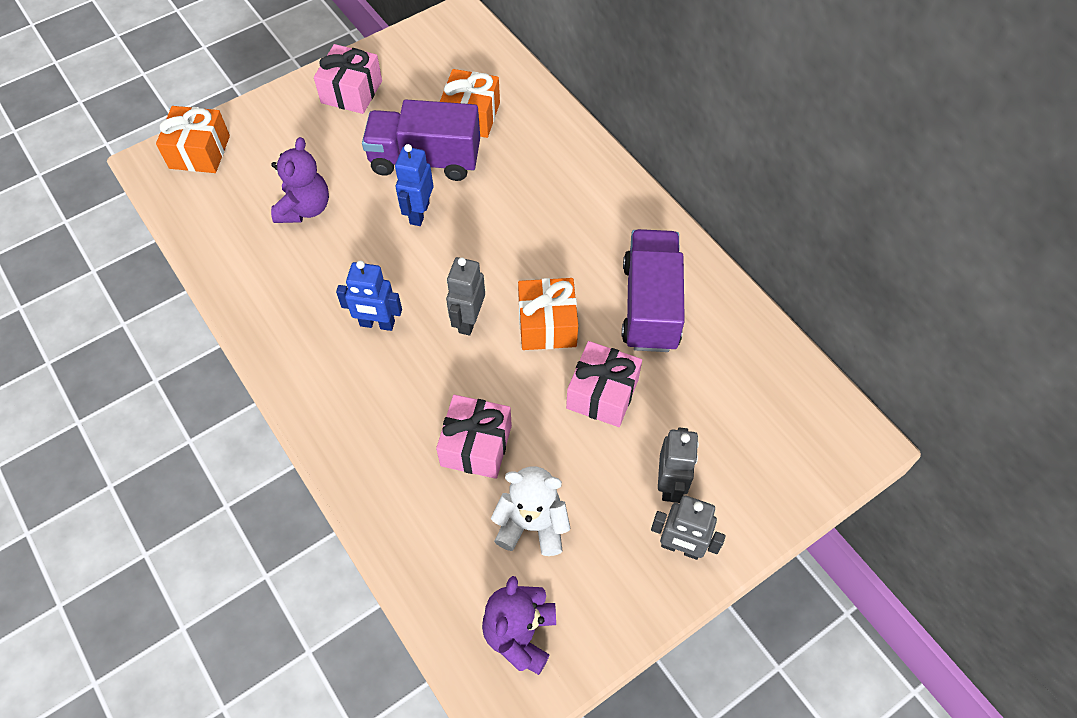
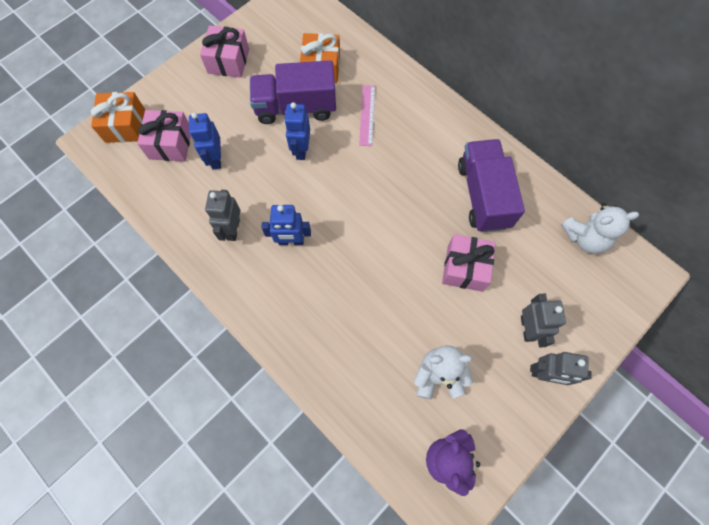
camera: 10 degrees left, 10 degrees up
(305, 208) = (216, 159): purple teddy bear -> blue robot
(468, 320) = (356, 228): grey robot -> grey robot (233, 229)
(476, 445) = (384, 323): pink gift -> pink gift (170, 144)
(517, 182) = (367, 115): none -> pink ruler
(547, 324) = (414, 222): orange gift -> none
(779, 381) = (585, 238): none -> white teddy bear

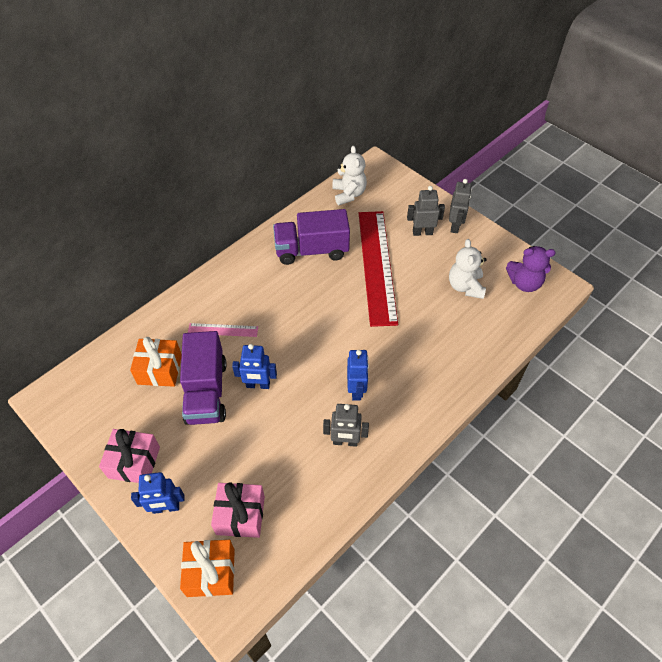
camera: 90 degrees left, 15 degrees down
(216, 159) = (263, 465): blue robot -> blue robot (166, 508)
(465, 268) = (376, 266): pink gift -> red ruler

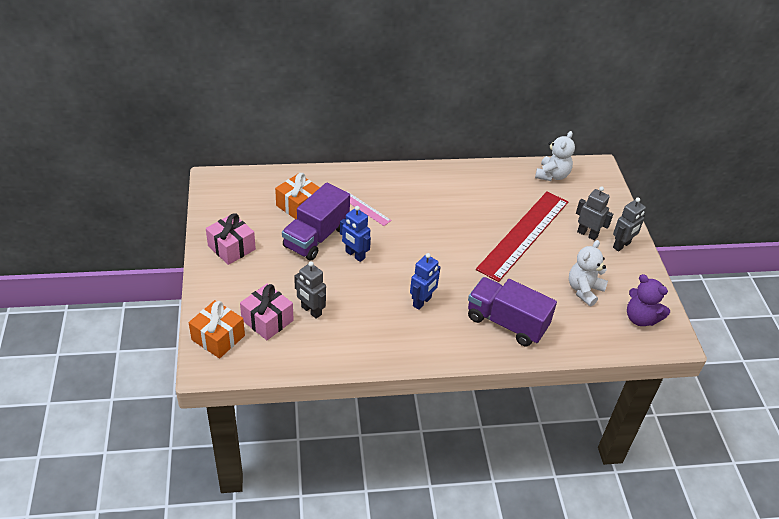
camera: 35 degrees right, 10 degrees down
(166, 508) = (226, 285): blue robot -> none
(311, 250) = (482, 196): purple truck -> purple truck (506, 323)
(345, 442) = (381, 326): grey robot -> grey robot (311, 311)

